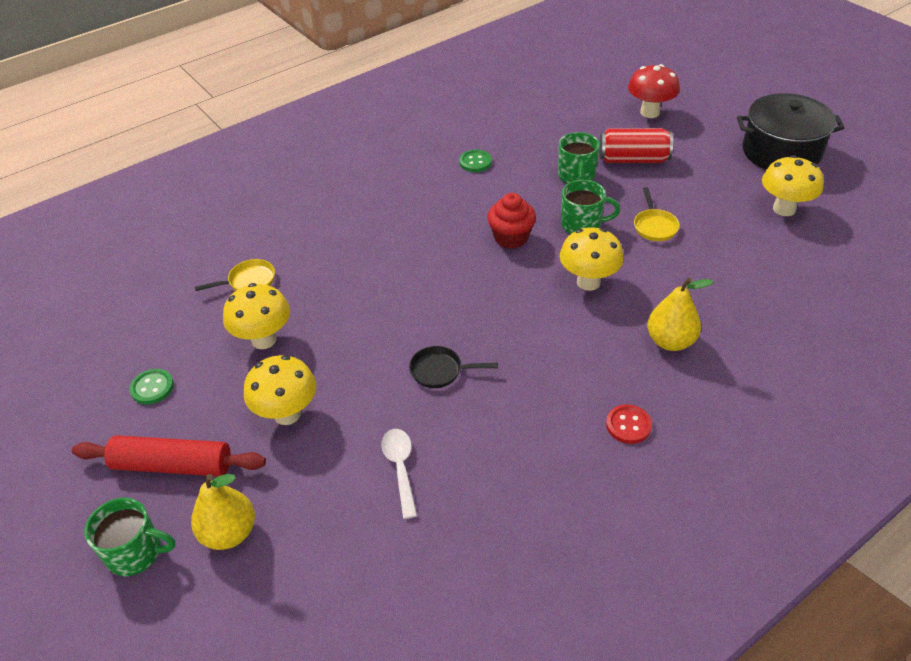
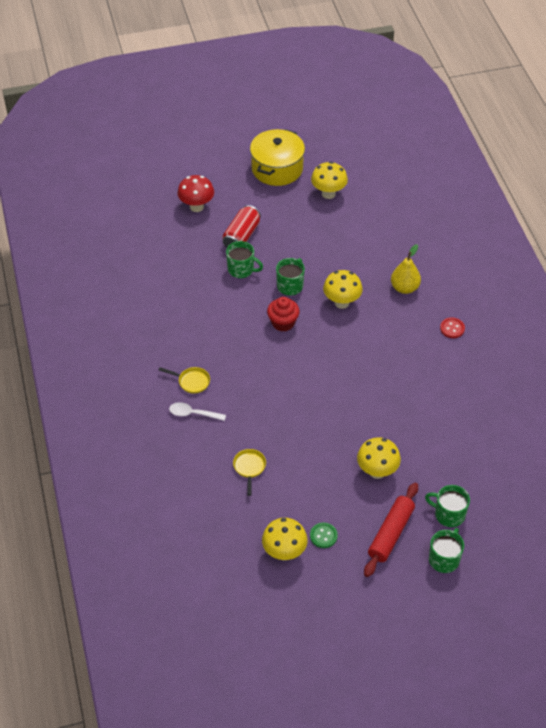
camera: 70 degrees left, 5 degrees up
(229, 532) = (448, 514): yellow pear -> green mug
(264, 340) = (310, 470): yellow mushroom -> yellow mushroom (284, 552)
(400, 468) = (438, 430): white spoon -> white spoon (193, 414)
(440, 371) = (378, 392): black pan -> none
(475, 162) = (194, 314): green button -> none
(654, 226) = (310, 254): yellow pan -> yellow pan (191, 381)
(781, 152) = (277, 168): black pot -> yellow pot

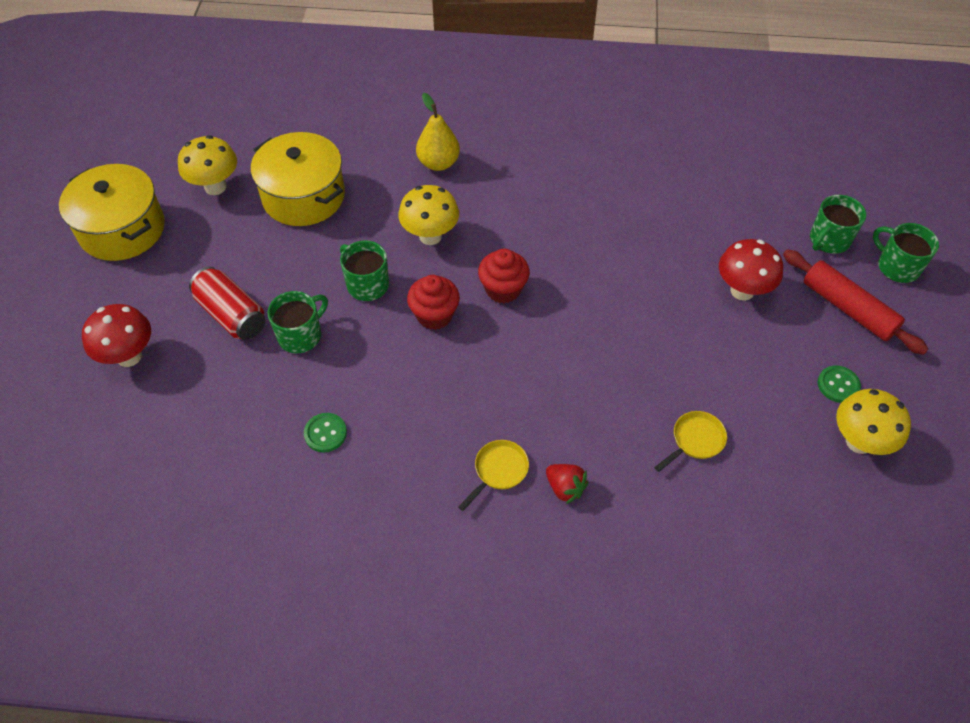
camera: 70 degrees left, 5 degrees up
(184, 302) = (325, 433): none -> green button
(193, 414) = (565, 488): white spoon -> red strawberry
(249, 468) = (695, 440): yellow pan -> yellow pan turned 120 degrees clockwise
(317, 349) = (503, 289): none -> red cupcake
(342, 234) = (303, 196): none -> yellow pot
(377, 471) = (742, 291): yellow mushroom -> red mushroom
(452, 328) = (530, 140): red button -> none

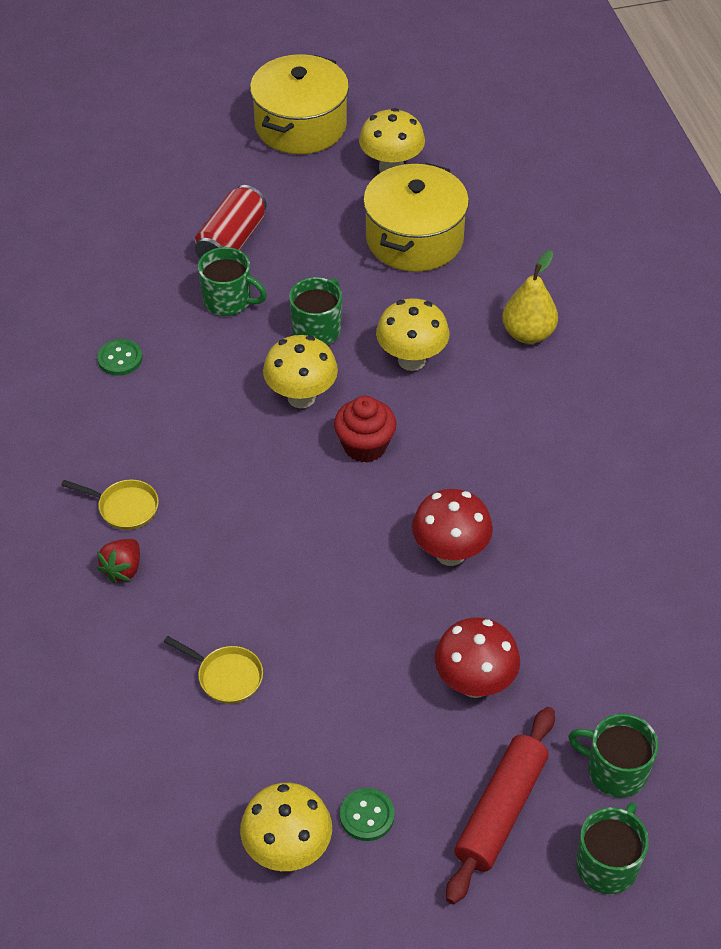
camera: 70 degrees right, 5 degrees down
(129, 356) = (153, 190): red mushroom -> red mushroom (450, 553)
(434, 315) = (301, 397): red cupcake -> yellow mushroom

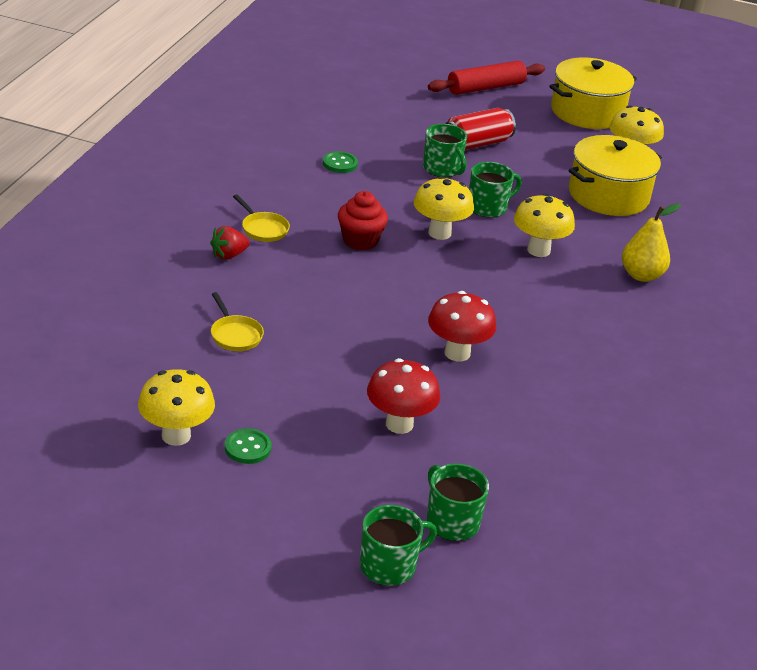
camera: 30 degrees right, 15 degrees down
(365, 446) = (457, 275): red cupcake -> red cupcake (360, 241)
(501, 811) = (343, 496): red rolling pin -> red rolling pin (485, 88)

